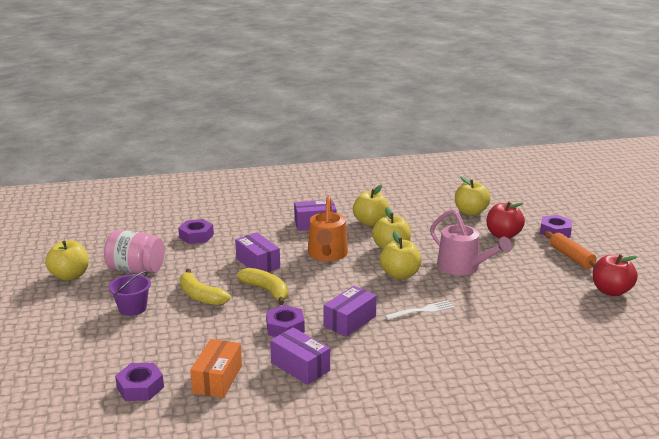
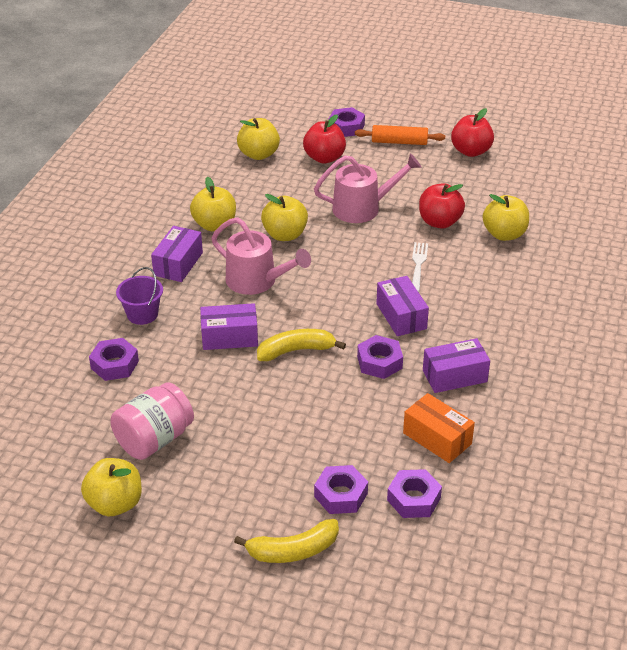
camera: 60 degrees left, 15 degrees up
(125, 354) = (341, 495): none -> purple nut
(132, 308) = (246, 465): purple bucket -> purple bucket (142, 314)
(200, 296) = (265, 403): yellow banana -> yellow banana (293, 550)
(327, 254) = (256, 281): orange watering can -> pink watering can
(400, 275) = (342, 251): yellow apple -> yellow apple (504, 234)
(491, 304) = (439, 222): none -> red apple

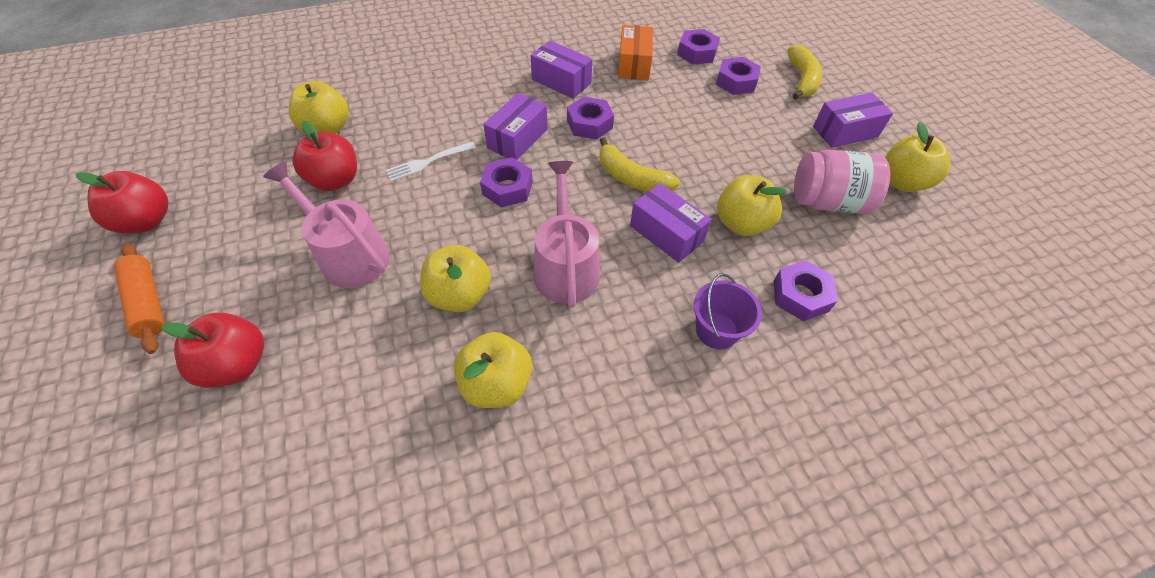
camera: 130 degrees left, 15 degrees up
(178, 264) = (606, 364): purple box -> purple box (845, 132)
(258, 154) = (268, 461): yellow apple -> yellow apple (741, 223)
(293, 550) = (802, 80): yellow banana -> yellow banana turned 60 degrees clockwise
(346, 127) = (120, 392): purple nut -> purple nut (507, 188)

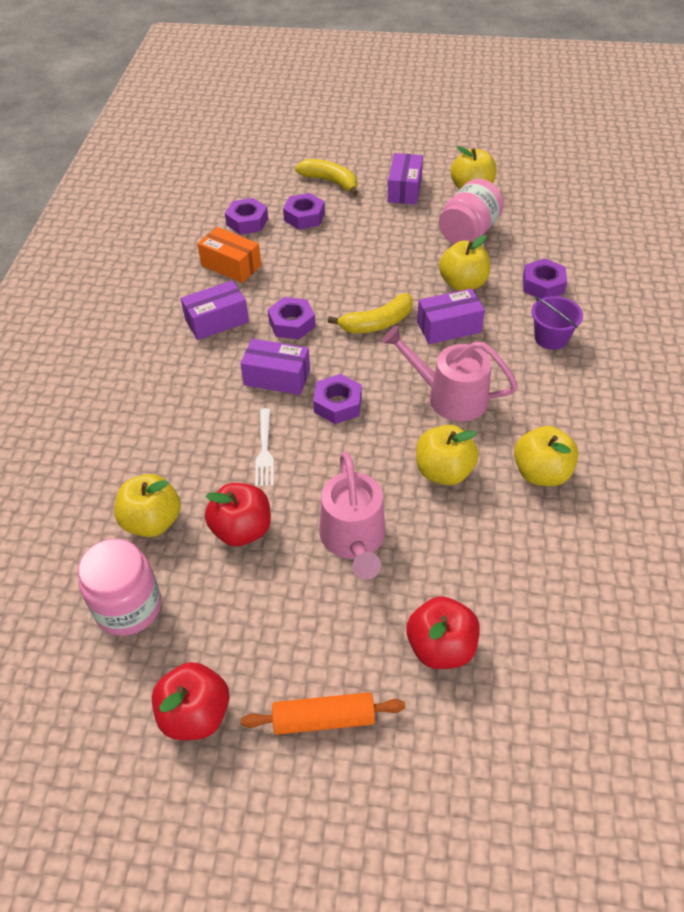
camera: 60 degrees left, 5 degrees down
(241, 148) = (128, 607): none -> pink jar
(349, 255) = (354, 539): pink watering can -> pink watering can turned 75 degrees counterclockwise
(517, 139) = (277, 377): purple box -> purple box turned 45 degrees counterclockwise

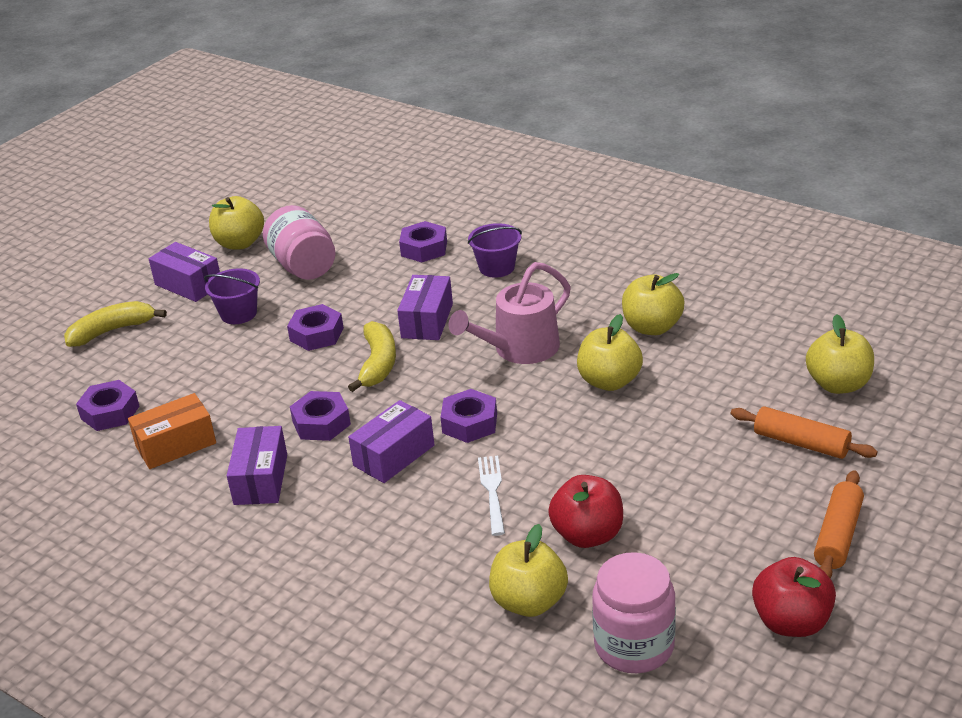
camera: 60 degrees left, 15 degrees down
(264, 450) = (492, 491): white fork -> white fork turned 120 degrees counterclockwise
(304, 217) = (152, 367): purple nut -> purple nut (316, 334)
(354, 539) = (650, 461): pink watering can -> none
(388, 228) = (238, 314): none -> purple bucket
(441, 647) = (801, 443): red apple -> orange rolling pin
(463, 284) = (375, 293): yellow apple -> yellow apple (838, 384)

